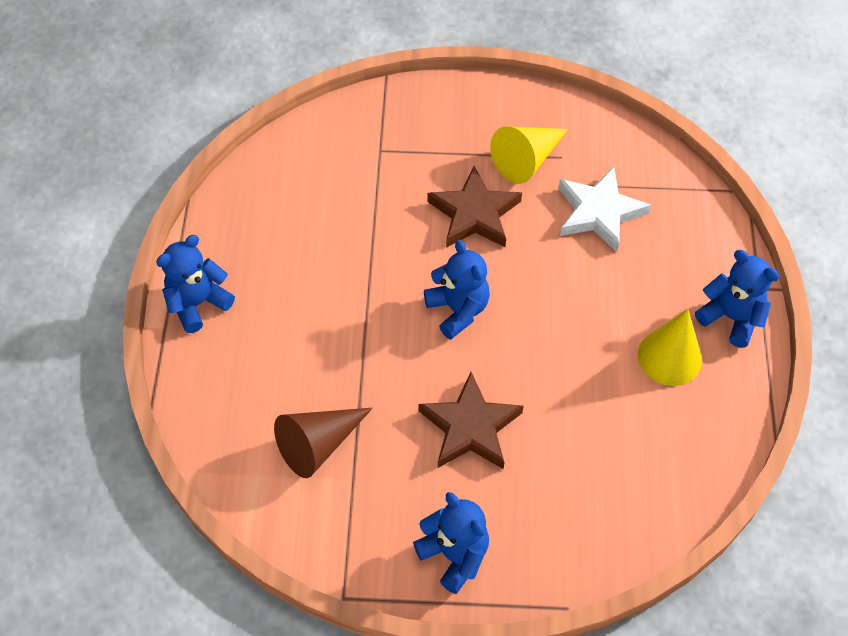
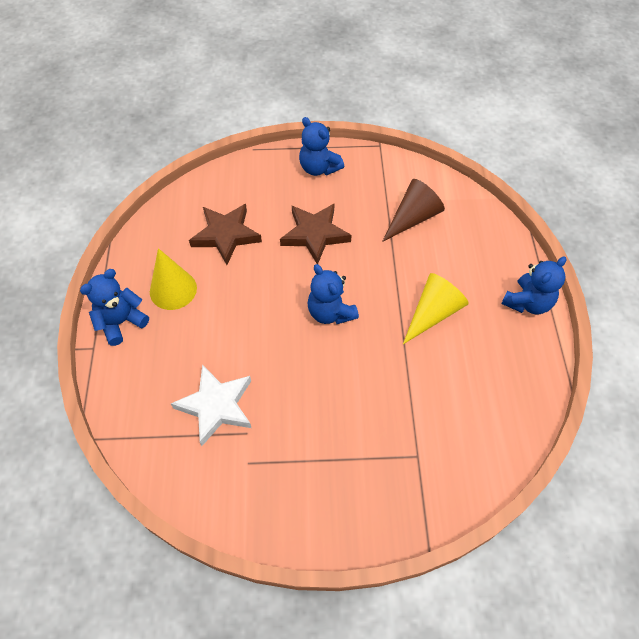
camera: 175 degrees right, 0 degrees up
(474, 214) = (324, 396): brown star -> brown star (226, 235)
(527, 159) = (279, 457): yellow cone -> yellow cone (433, 313)
(731, 317) = (121, 322): blue teddy bear -> blue teddy bear turned 105 degrees clockwise

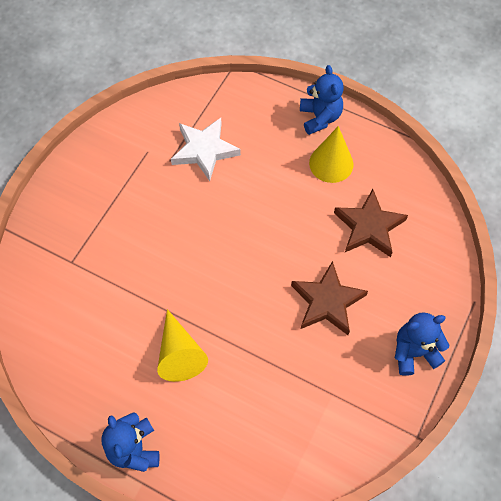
camera: 120 degrees right, 5 degrees up
(330, 312) = (234, 269): blue teddy bear -> none
(413, 218) = (296, 406): brown cone -> none

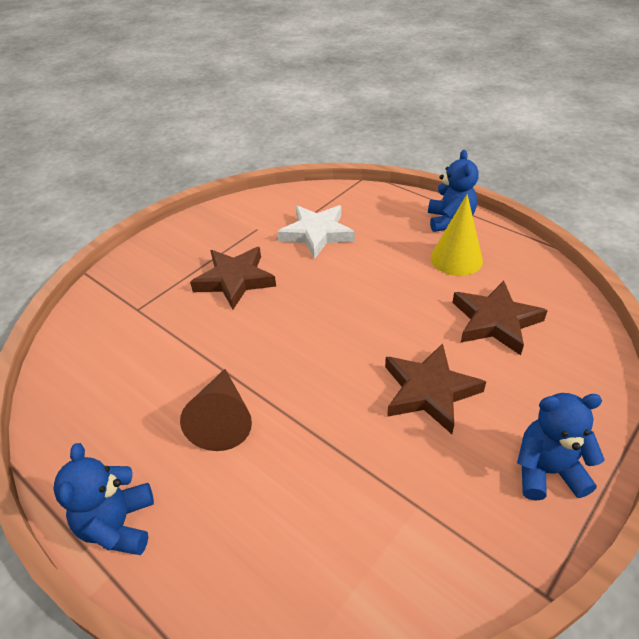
camera: 15 degrees right, 20 degrees down
(146, 216) = (235, 280): none -> brown star
(179, 353) = (222, 419): yellow cone -> brown cone

